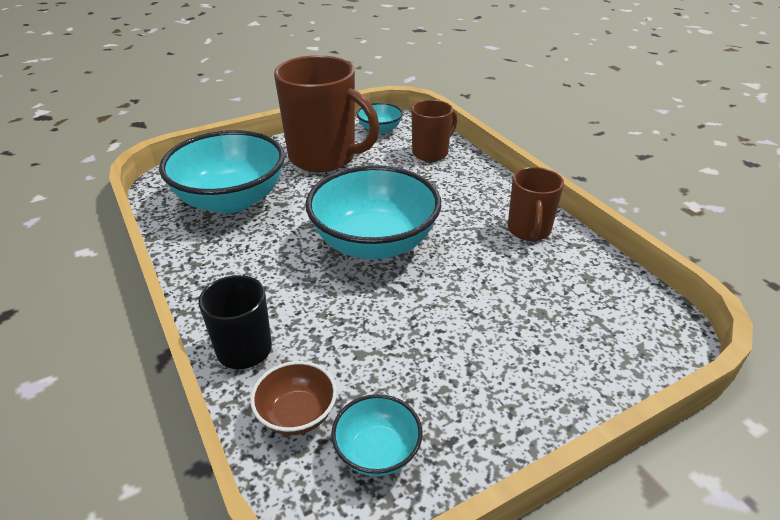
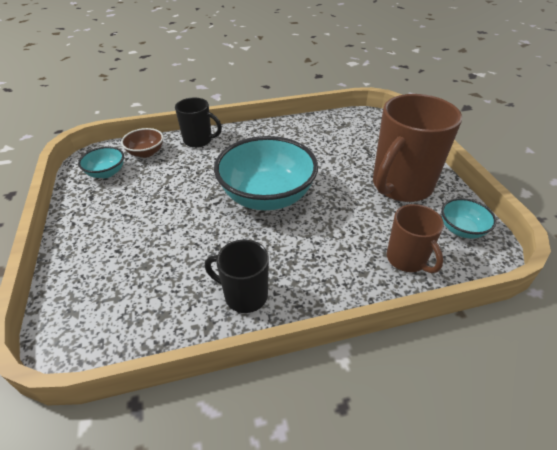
camera: 105 degrees right, 5 degrees up
(231, 200) = (342, 140): turquoise bowl -> none
(529, 231) = (244, 295): brown mug -> black mug

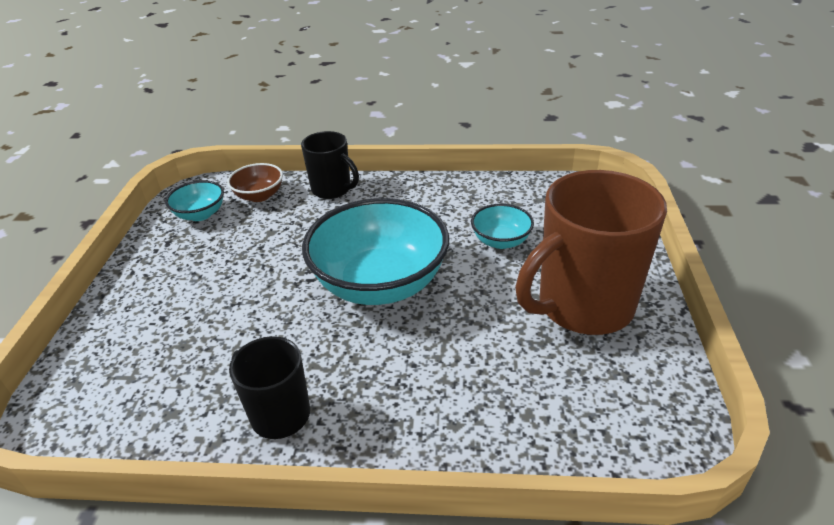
camera: 20 degrees right, 5 degrees down
(407, 259) = (530, 420): brown mug -> none
(461, 229) = (644, 395): turquoise bowl -> turquoise bowl (501, 241)

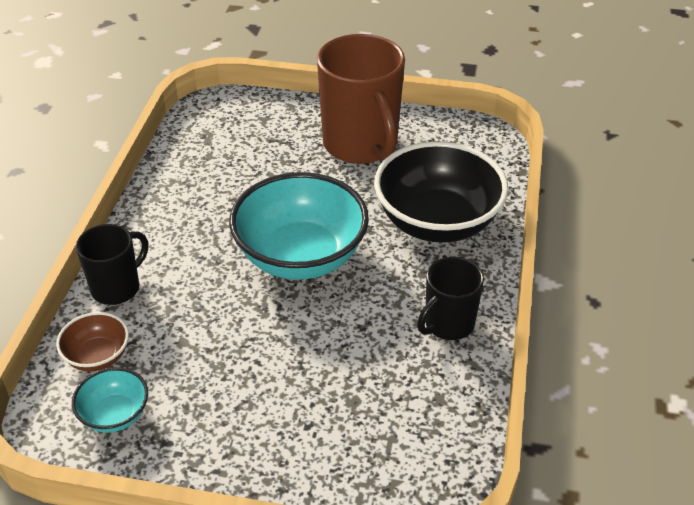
camera: 85 degrees left, 5 degrees up
(456, 391) = (437, 222): none -> black bowl
(501, 241) = (263, 174): turquoise bowl -> none

